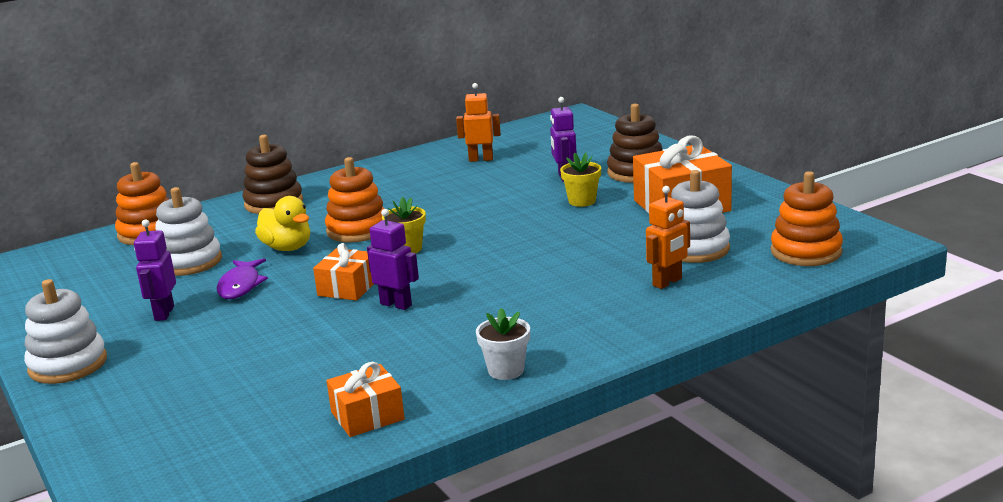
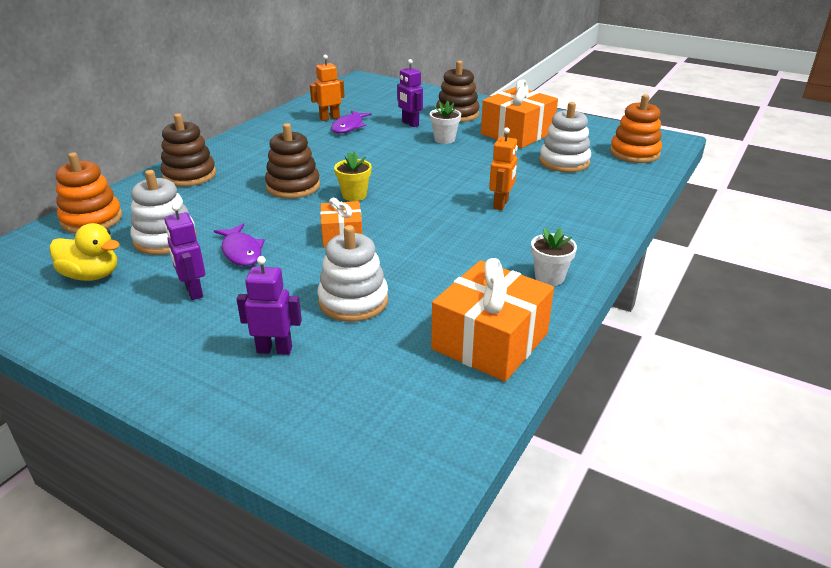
camera: 30 degrees left, 10 degrees up
(68, 365) = (145, 364): white stacking toy -> white stacking toy (353, 301)
(287, 248) = (247, 211): yellow duck -> yellow duck (91, 275)
(357, 230) = (293, 186): orange stacking toy -> brown stacking toy
(367, 416) = (490, 341): orange gift -> orange gift, size x1.73
(396, 304) = (399, 242): purple robot -> purple robot (274, 349)
(490, 172) = (349, 127): none -> purple fish
(582, 201) = (444, 139): yellow flower pot -> white flower pot
(667, 282) = (576, 188): orange robot -> orange robot (501, 204)

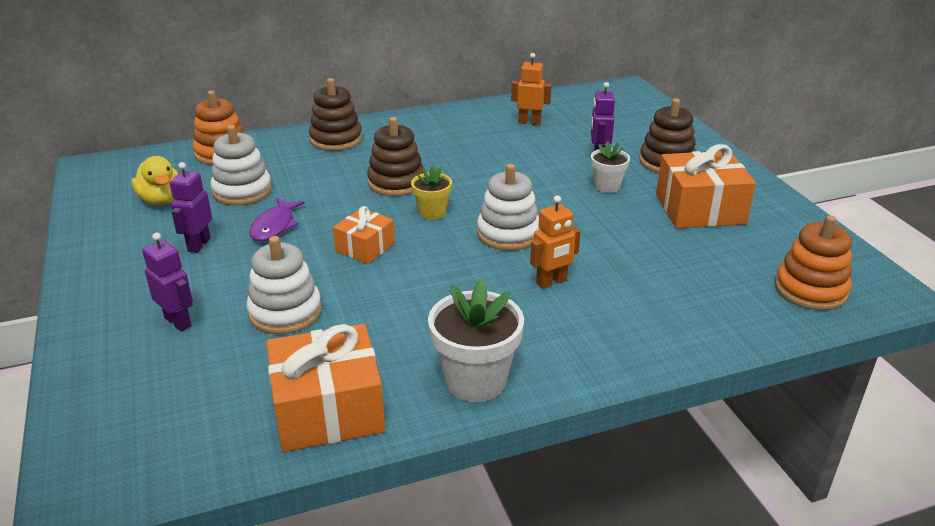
camera: 40 degrees right, 0 degrees up
(349, 127) = (533, 138): purple fish -> none
(549, 277) = (475, 380): white flower pot -> white flower pot, size x1.71
(564, 162) = (700, 264): white stacking toy -> white stacking toy (508, 234)

